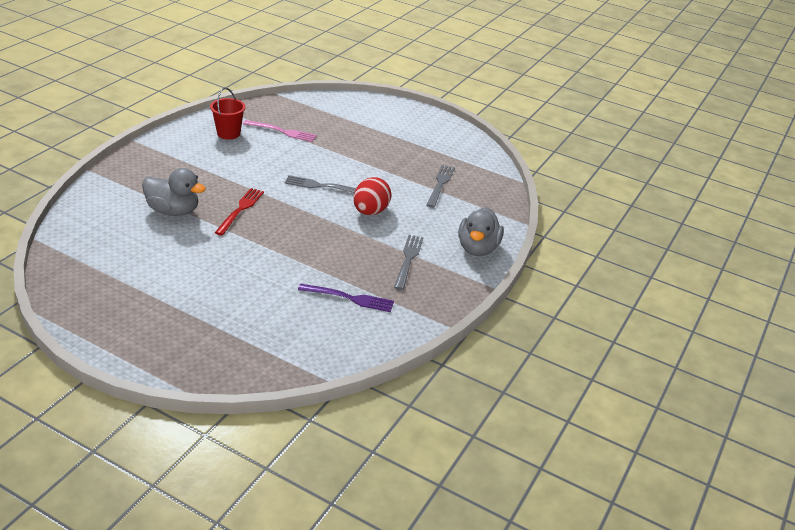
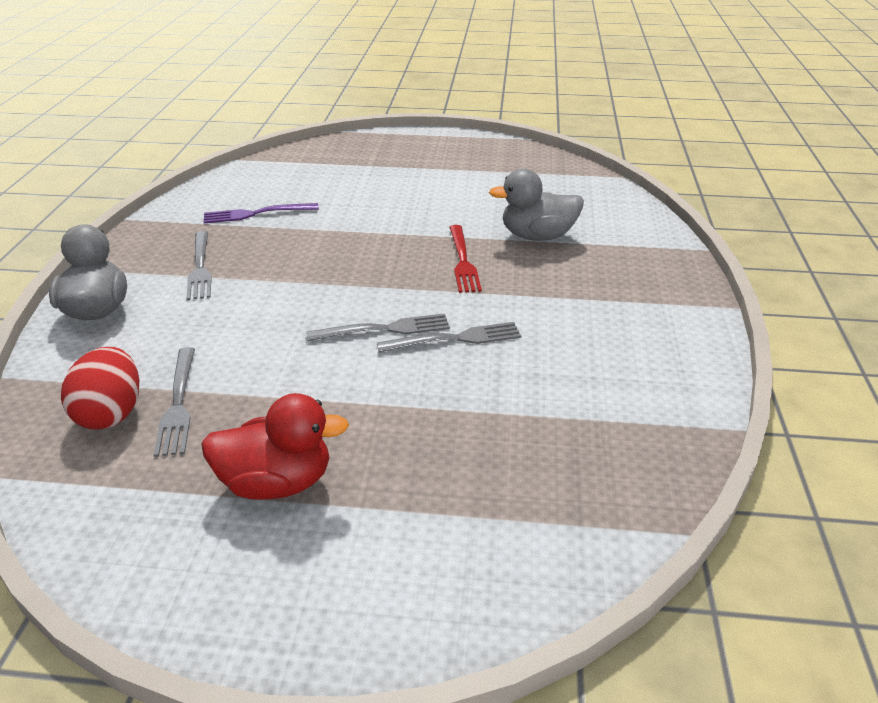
camera: 160 degrees right, 0 degrees up
(228, 133) = (629, 373): red bucket -> none
(283, 132) = (548, 416): pink fork -> none
(290, 170) = (456, 338): none -> grey fork
(370, 212) = (283, 313): red egg -> red egg (111, 413)
(407, 146) = (277, 482): none -> red duck

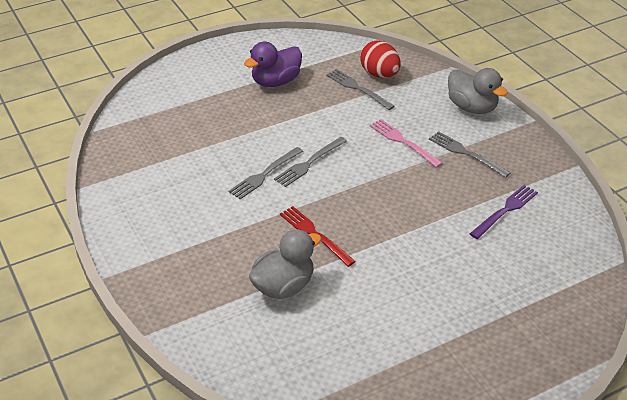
camera: 145 degrees right, 5 degrees up
(242, 307) = (402, 142): none -> pink fork
(277, 482) = (275, 82): red duck -> purple duck

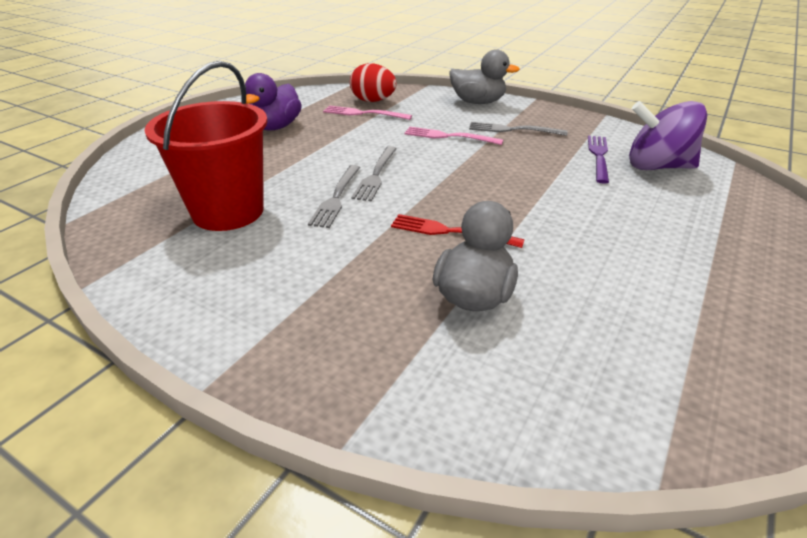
camera: 30 degrees left, 5 degrees down
(187, 160) = (228, 212): none -> red bucket
(357, 88) = (363, 113): grey fork -> pink fork
(542, 239) = (657, 166): none -> purple spinning top

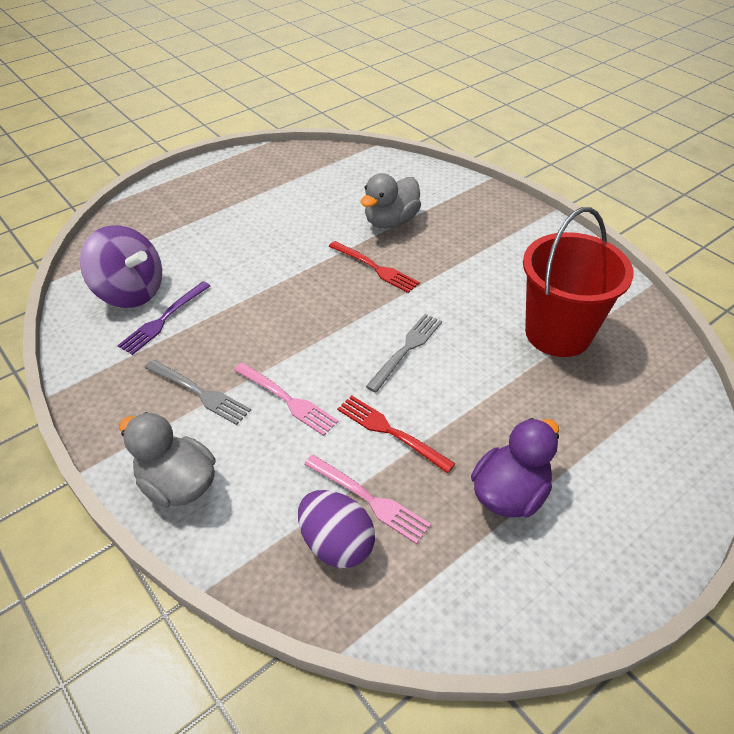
camera: 160 degrees left, 10 degrees up
(336, 198) = (455, 326): grey fork -> none
(365, 136) = (389, 431): none -> red fork
(373, 101) = (336, 544): red egg -> purple egg

